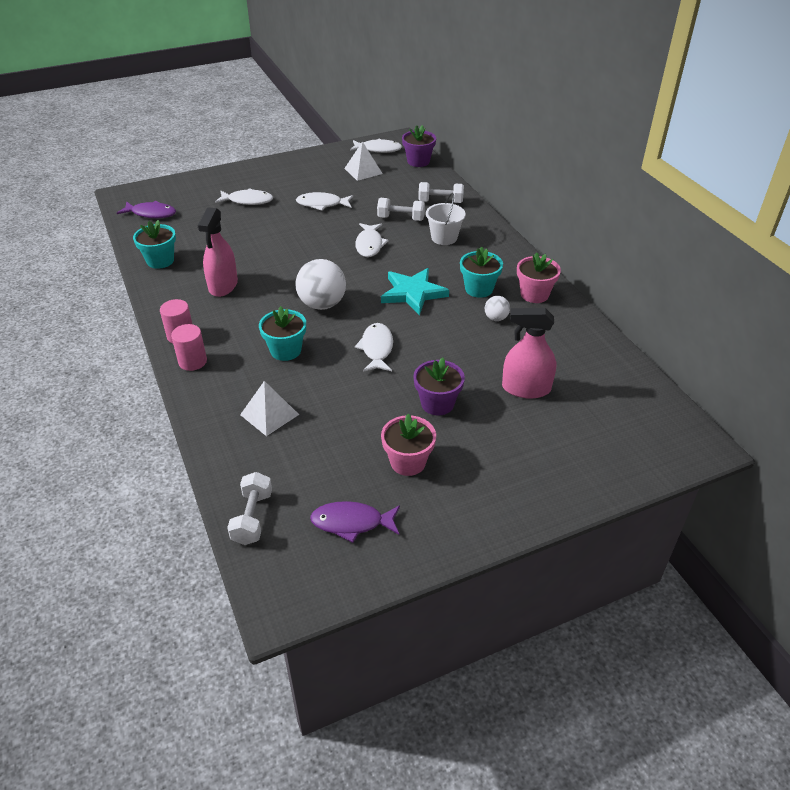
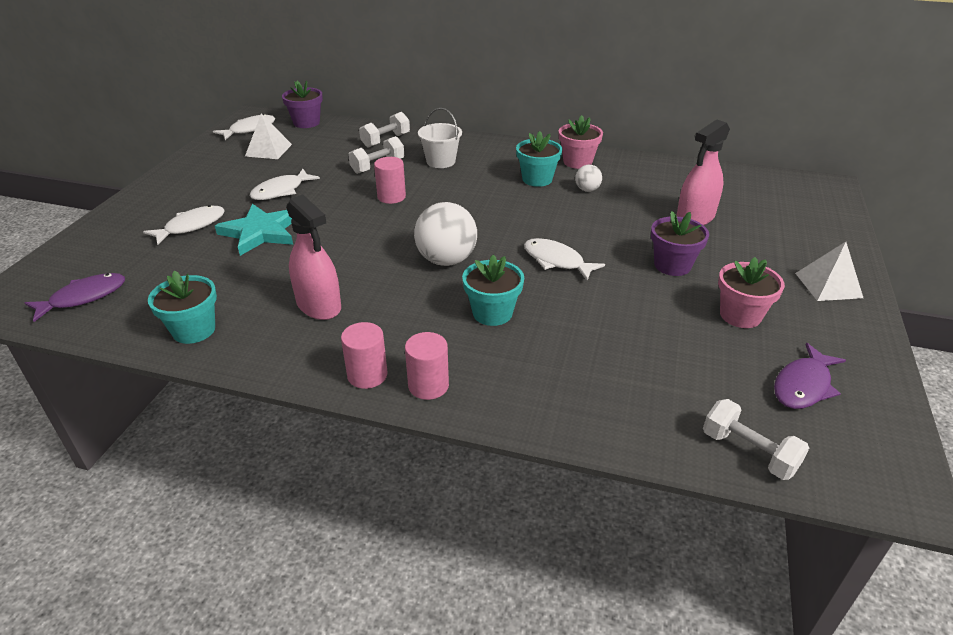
camera: 50 degrees left, 5 degrees down
(269, 414) = (587, 368): white pyramid -> white pyramid (828, 285)
(369, 245) = (391, 197): white fish -> pink cylinder
(413, 293) = (499, 209): turquoise star -> turquoise star (261, 232)

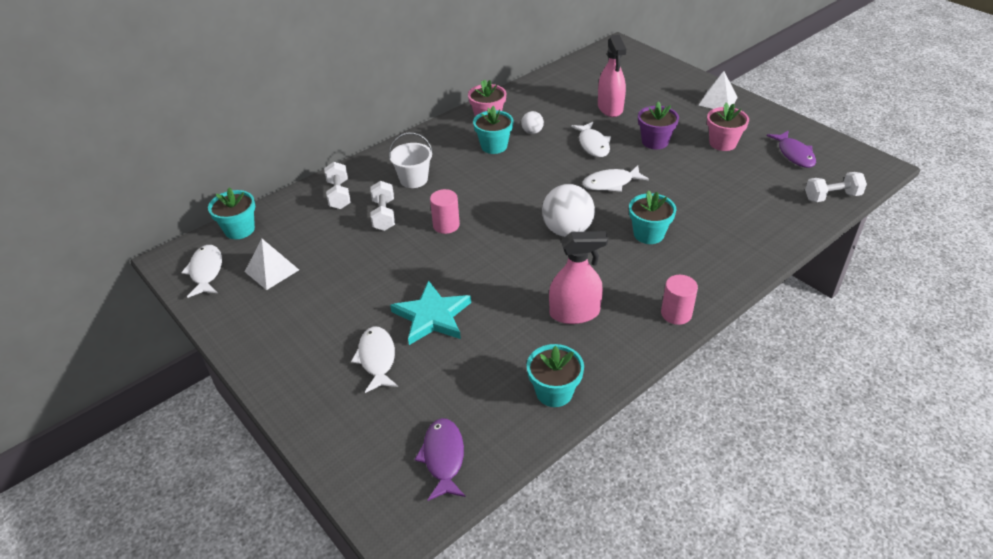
camera: 55 degrees left, 5 degrees up
(281, 191) = (368, 284): white fish -> white fish (593, 144)
(306, 123) = (239, 229): purple flower pot -> turquoise flower pot
(428, 385) = (705, 289): pink cylinder -> none

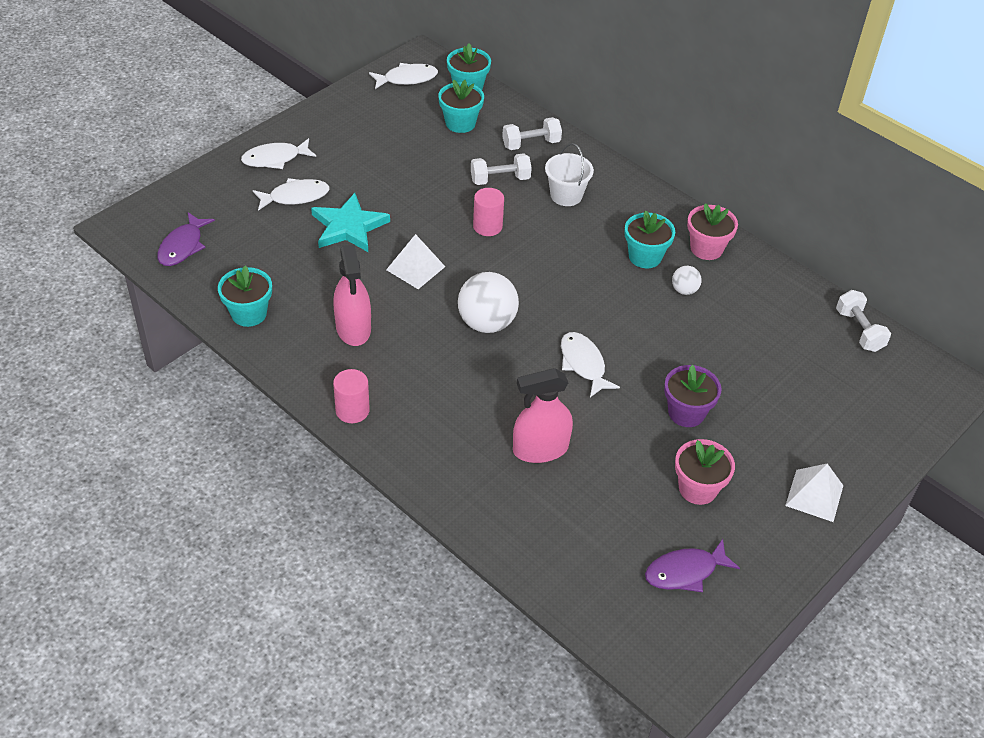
camera: 80 degrees right, 5 degrees up
(271, 270) = (409, 117): white pyramid -> white pyramid (415, 268)
(443, 457) = (183, 246): purple fish -> purple fish turned 120 degrees clockwise
(593, 144) = (666, 349): white fish -> white fish (275, 159)
(610, 108) = (762, 368): pink spray bottle -> pink spray bottle (540, 449)
(648, 234) = (486, 395): turquoise flower pot -> turquoise flower pot (460, 123)
(832, 197) = (585, 600): white dumbbell -> white dumbbell (859, 330)

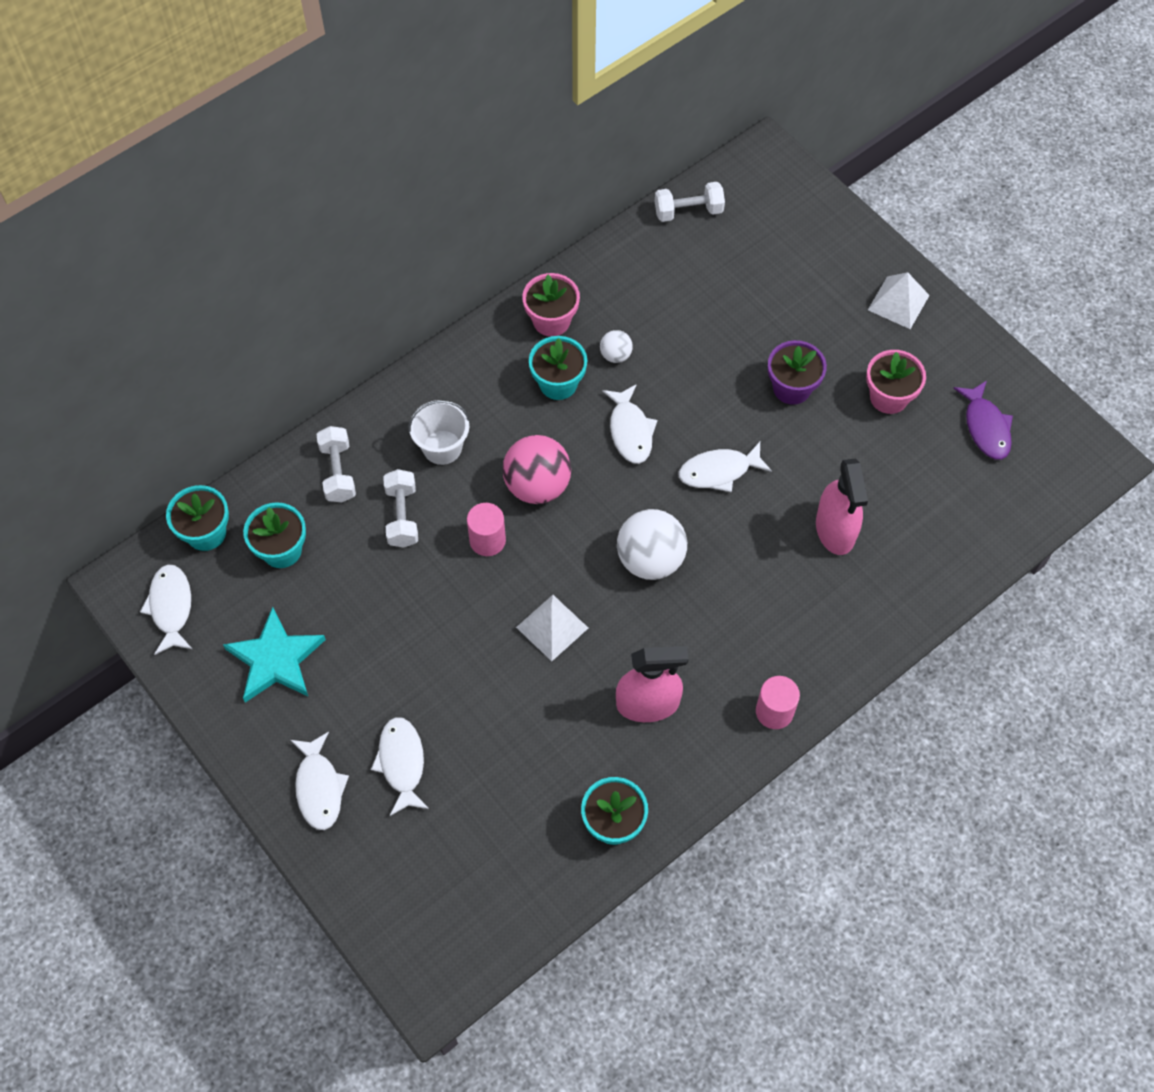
camera: 80 degrees left, 15 degrees up
(183, 246) = (482, 907): purple fish -> none
(349, 227) = (469, 699): turquoise star -> turquoise star (276, 659)
(543, 251) = (537, 486): none -> pink ball
(610, 304) = (630, 431): none -> white fish

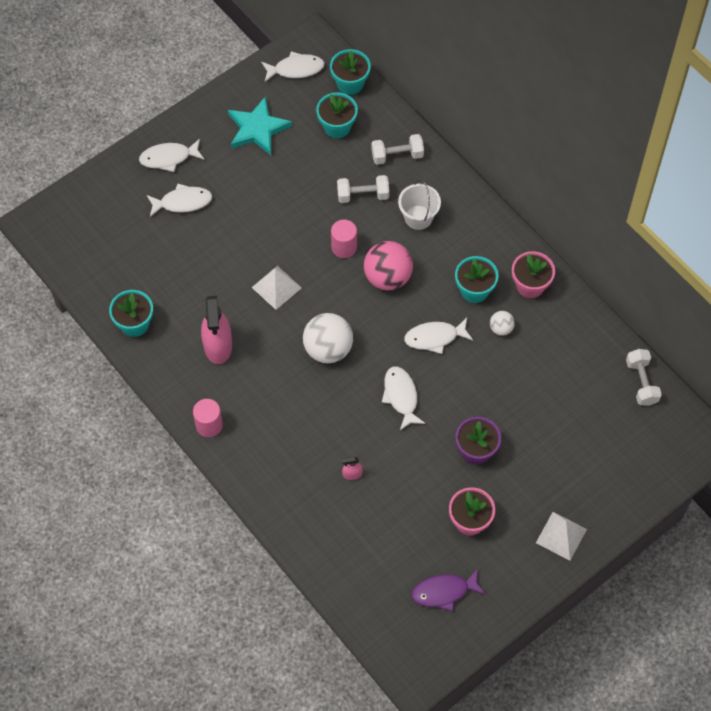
camera: 90 degrees right, 0 degrees up
(835, 529) = (352, 474): pink spray bottle -> pink spray bottle, size x0.44

